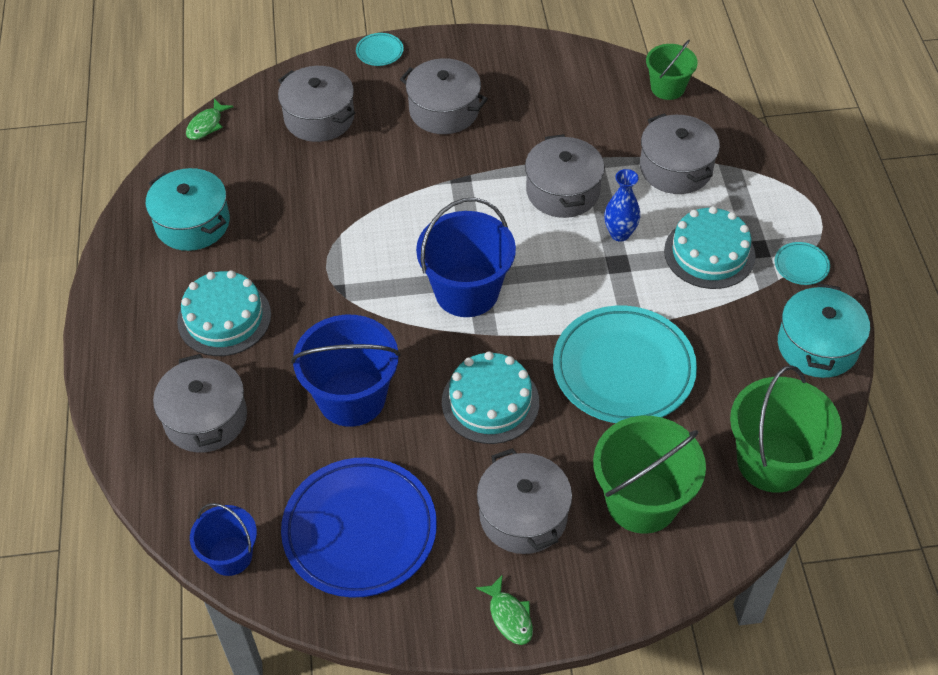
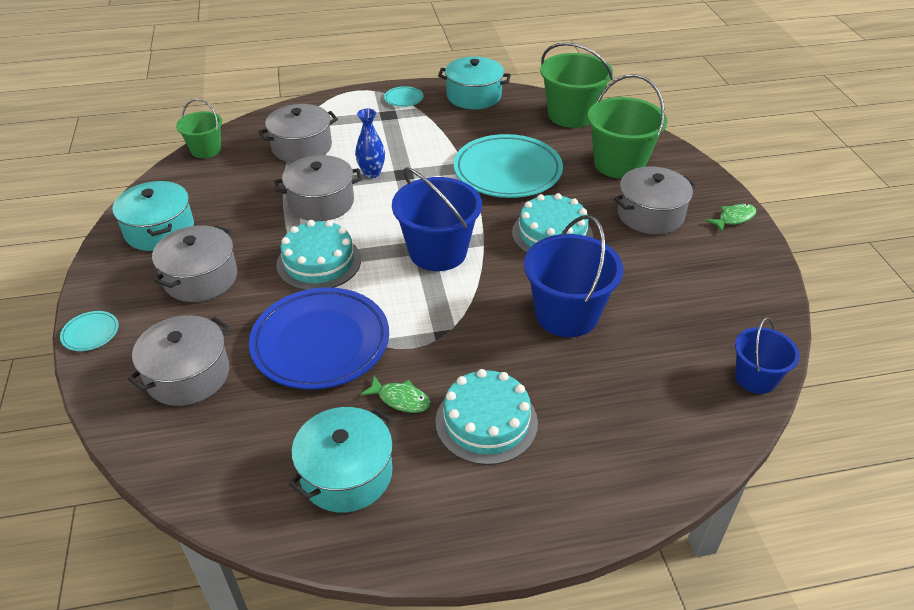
camera: 95 degrees left, 10 degrees down
(205, 418) = (615, 419): grey pot -> none
(206, 125) = (175, 486): green fish -> green fish (400, 399)
(360, 530) = (697, 298): blue plate -> blue plate (320, 342)
(520, 72) = (159, 230): none -> turquoise pot
(709, 253) = (392, 134): turquoise cake -> turquoise cake (319, 262)

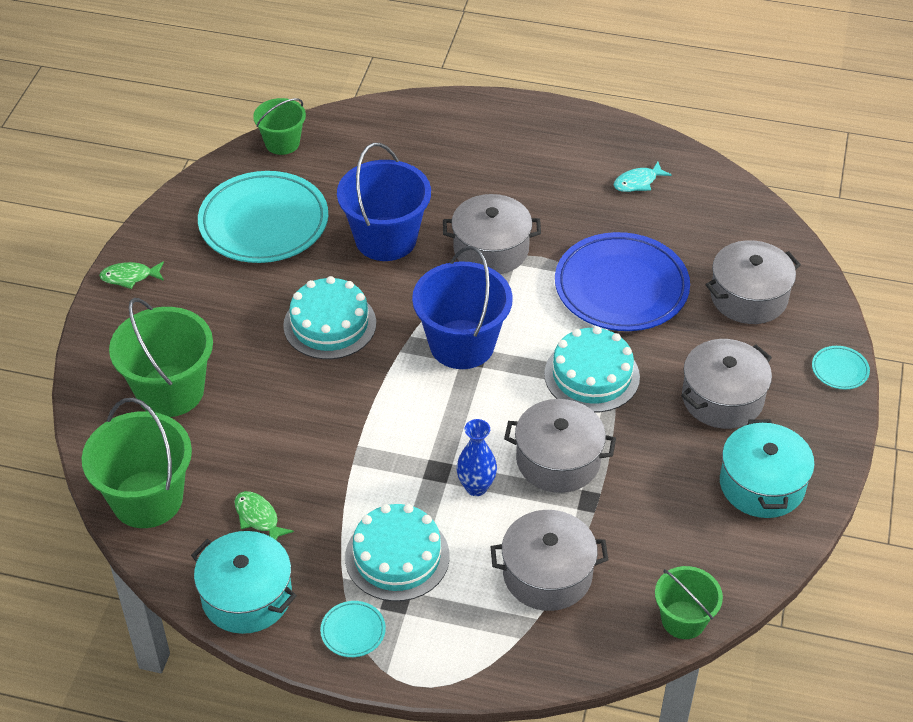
camera: 155 degrees left, 5 degrees up
(346, 474) = (638, 182): turquoise pot -> turquoise fish
(400, 399) = (573, 218): green fish -> green fish (258, 518)
(486, 422) = (514, 181): turquoise cake -> turquoise cake (397, 557)
(507, 171) = (310, 428): turquoise plate -> turquoise plate (264, 223)
(650, 214) = (207, 311): grey pot -> grey pot (491, 249)
(755, 378) = (282, 143): blue bucket -> green bucket

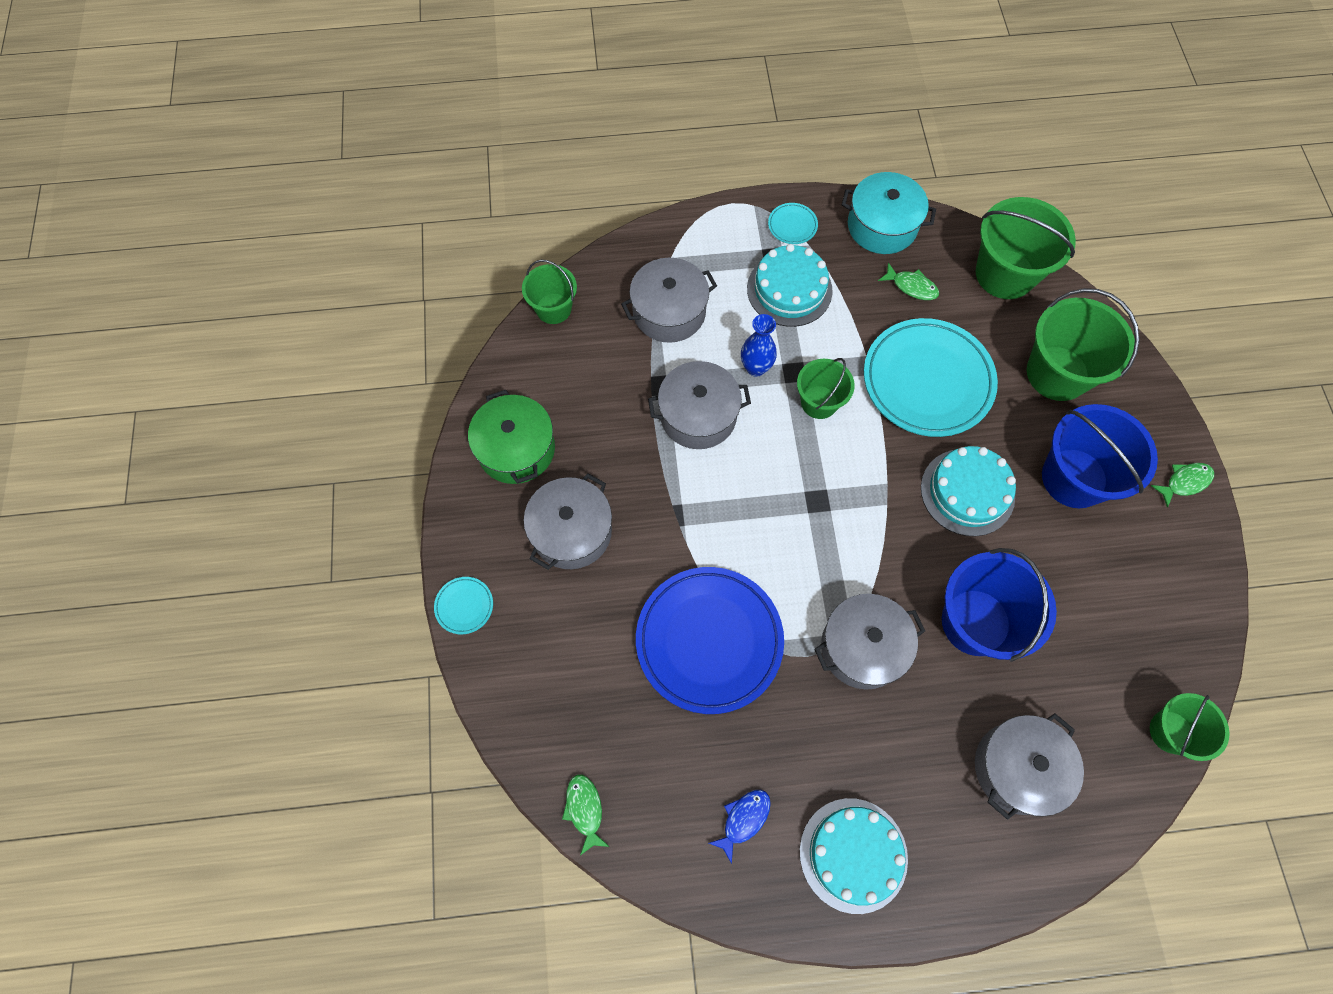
camera: 160 degrees right, 20 degrees up
(264, 223) = (1109, 599): turquoise plate -> turquoise plate (927, 381)
(426, 436) = (819, 402): none -> green bucket
(462, 344) = (834, 511): blue bucket -> blue bucket (1074, 478)
(592, 375) = (700, 516): turquoise cake -> turquoise cake (853, 854)
(638, 182) = (743, 819): turquoise fish -> blue fish
(748, 297) = (574, 675): grey pot -> grey pot (1017, 768)
(762, 218) = (584, 810): none -> green fish
(762, 484) = (516, 449): turquoise pot -> green pot

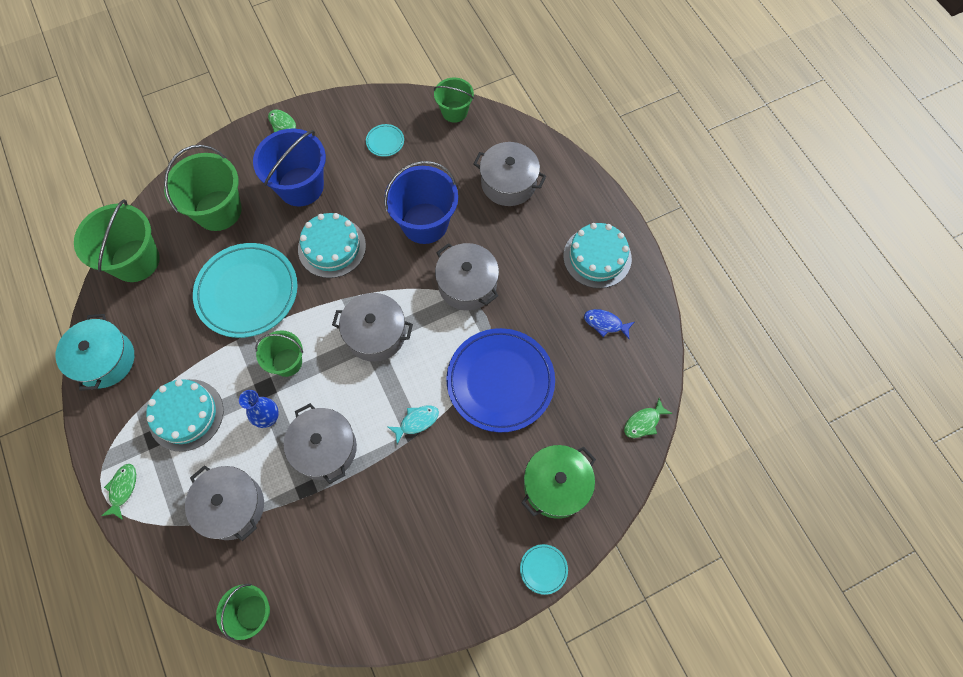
camera: 110 degrees left, 0 degrees up
(516, 449) = (399, 586): green pot -> green pot (556, 485)
(571, 531) = (455, 510): grey pot -> grey pot (375, 334)
(693, 523) = (416, 422): none -> turquoise fish
(792, 225) = (117, 432): turquoise plate -> turquoise plate (385, 142)
(911, 286) = (162, 323): green fish -> green fish (123, 489)

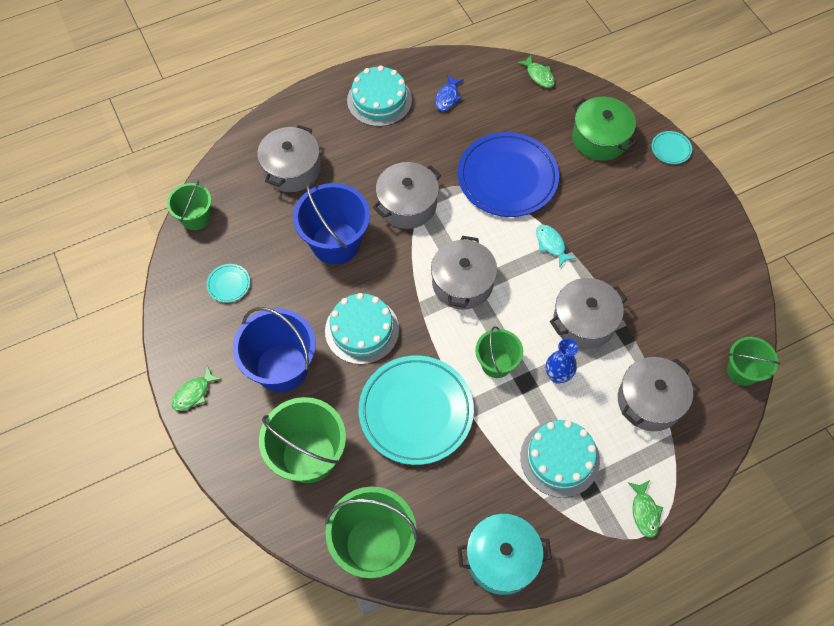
camera: 90 degrees left, 5 degrees down
(123, 489) = (644, 512): green fish -> green fish turned 105 degrees counterclockwise

